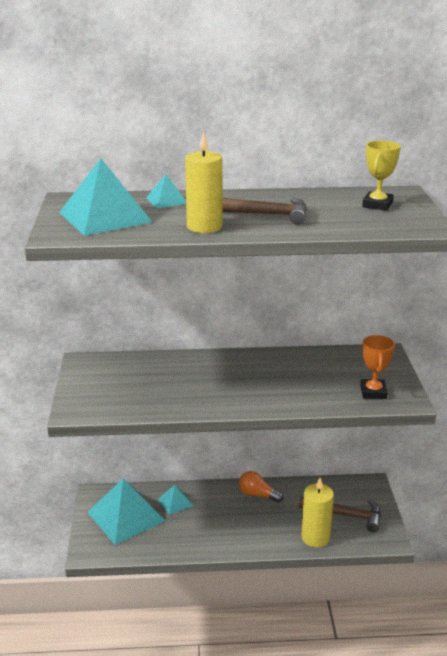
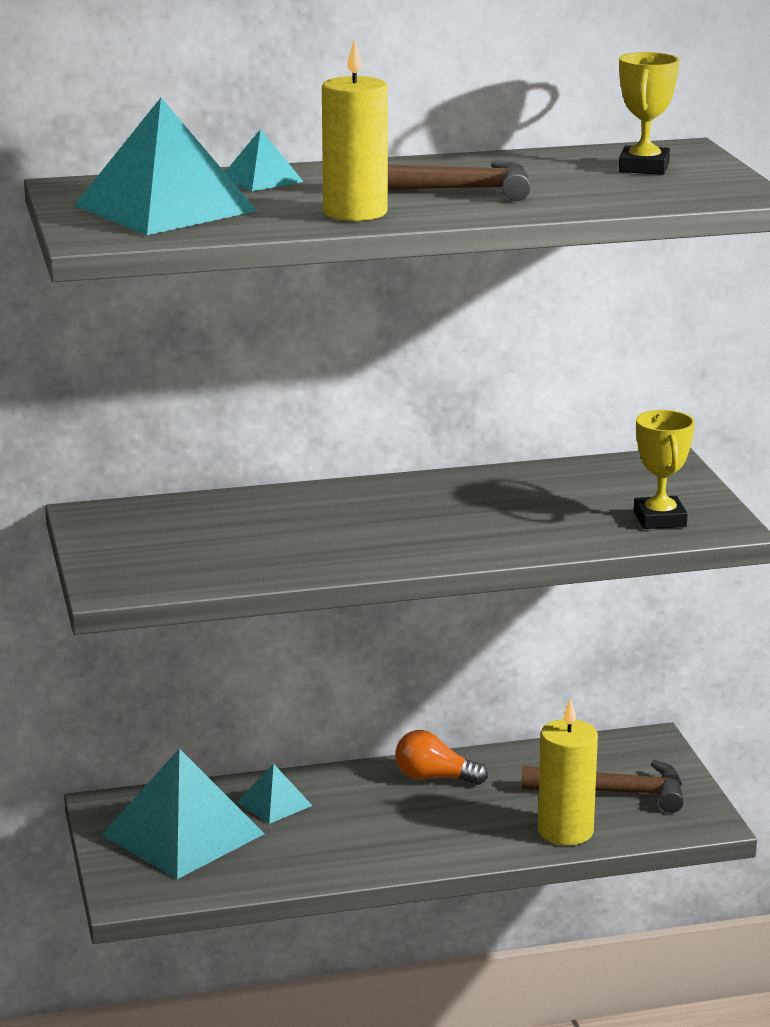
camera: 10 degrees left, 5 degrees down
(373, 392) = (659, 519): orange trophy -> yellow trophy

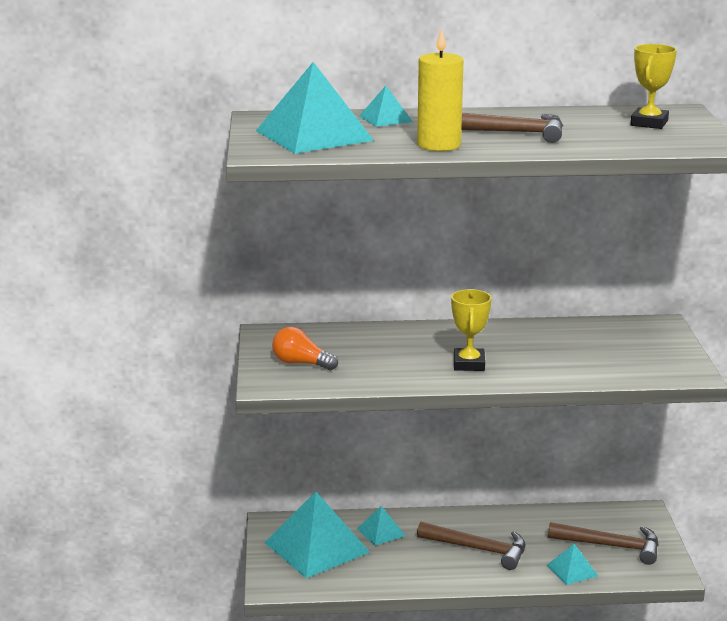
camera: 10 degrees right, 0 degrees up
(423, 815) = (478, 549): none -> brown hammer
(434, 777) = (491, 524): orange light bulb -> orange light bulb (301, 363)
(565, 831) = (572, 570): yellow candle -> turquoise pyramid
(659, 519) = (647, 365): yellow trophy -> yellow trophy (469, 364)

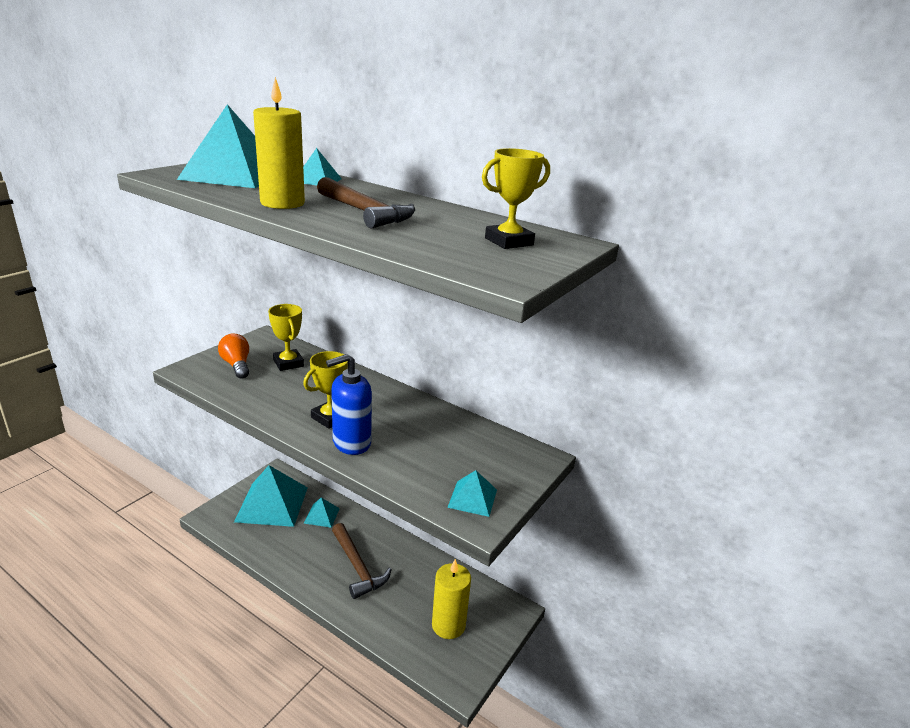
camera: 35 degrees right, 5 degrees up
(342, 343) = (288, 363): none -> yellow trophy
(521, 372) = (351, 443): none -> blue soap dispenser
(572, 570) = (392, 627): turquoise pyramid -> turquoise pyramid (472, 498)
(611, 546) = (448, 625): brown hammer -> yellow candle

